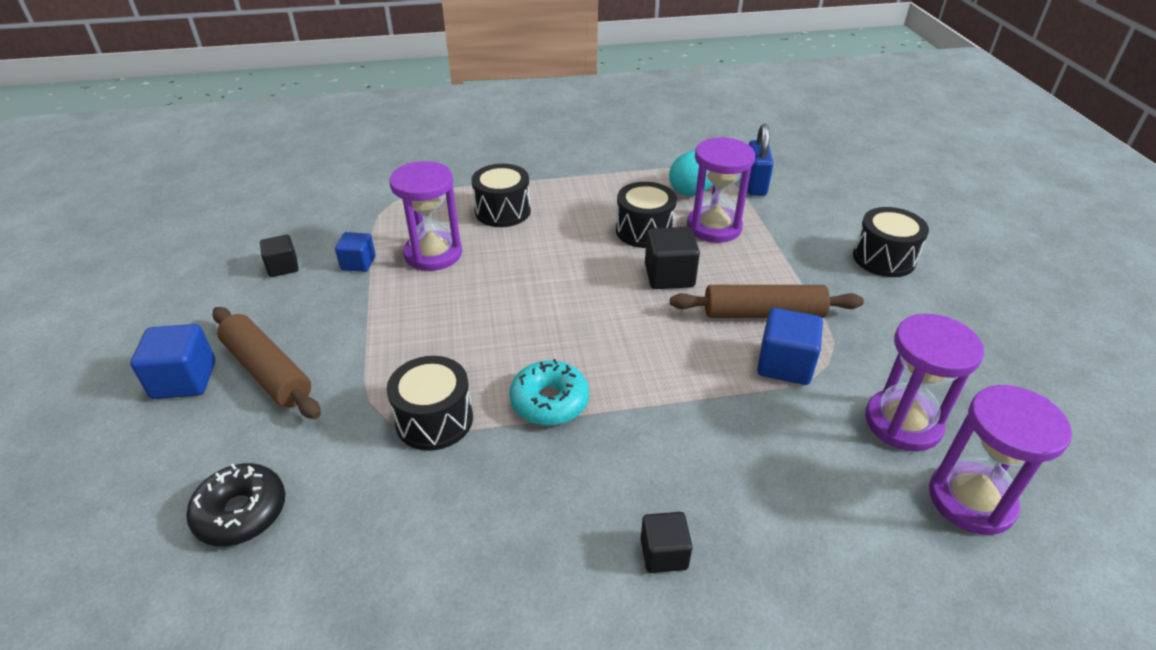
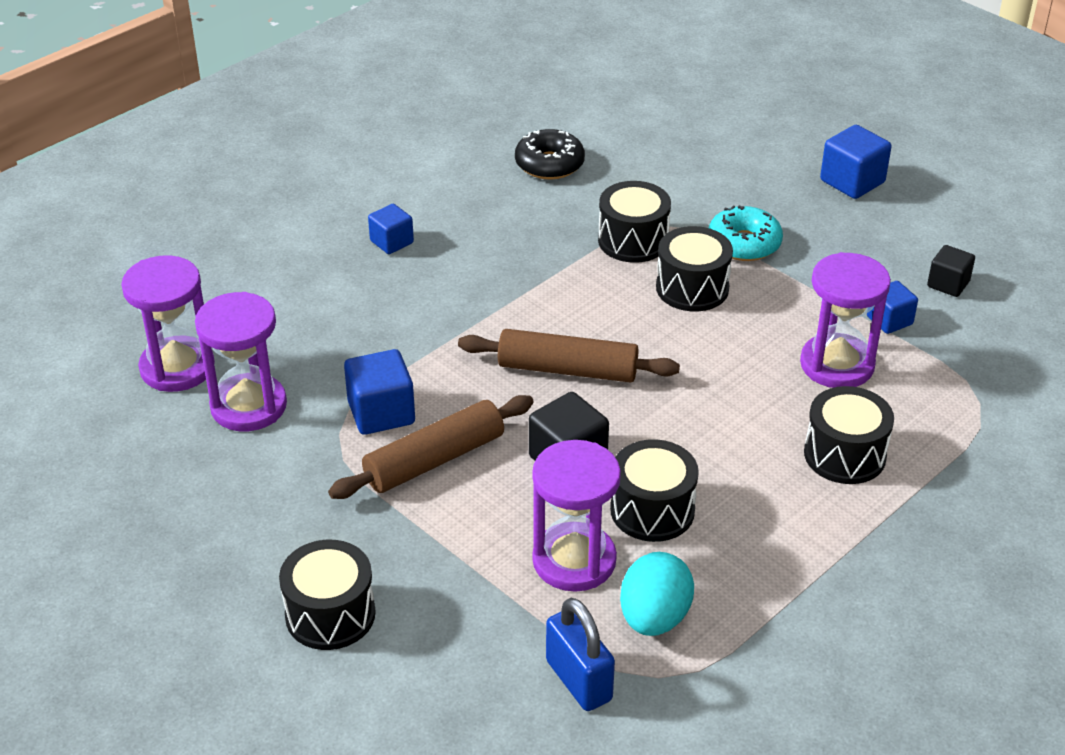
camera: 145 degrees right, 0 degrees up
(241, 512) = (682, 148): black donut -> black donut (549, 164)
(268, 371) = (804, 212): brown rolling pin -> brown rolling pin (567, 370)
(447, 350) = (692, 288): none -> black drum
(549, 401) = (561, 290): turquoise donut -> turquoise donut (744, 244)
(664, 553) = (391, 242): black cube -> blue cube

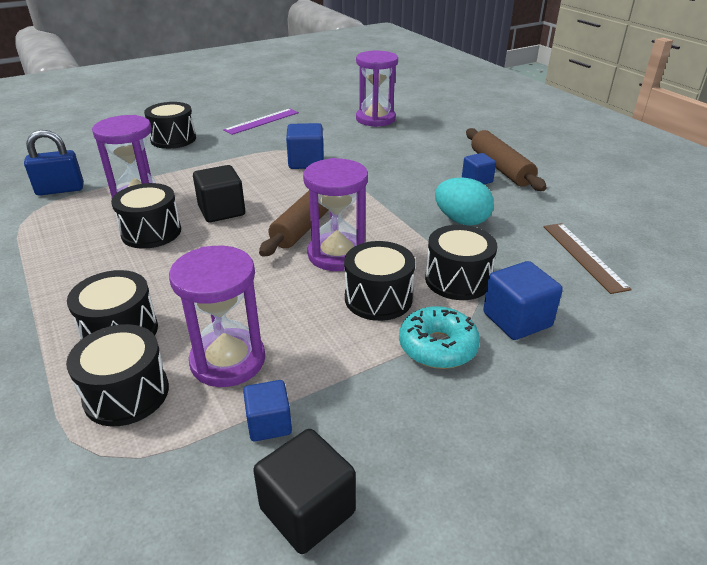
camera: 105 degrees right, 5 degrees down
(214, 514) = (262, 121): none -> purple ruler
(248, 406) = (334, 132): purple hourglass -> purple hourglass (337, 254)
(434, 459) = (256, 172): brown rolling pin -> brown rolling pin (501, 168)
(549, 164) = (583, 256): black donut -> brown ruler
(654, 618) = (71, 217): turquoise egg -> turquoise egg (461, 220)
(852, 182) = (557, 483): blue cube -> blue cube (517, 320)
(914, 415) = (126, 393): none -> black drum
(948, 284) = (307, 510): black cube -> black cube, size x1.54

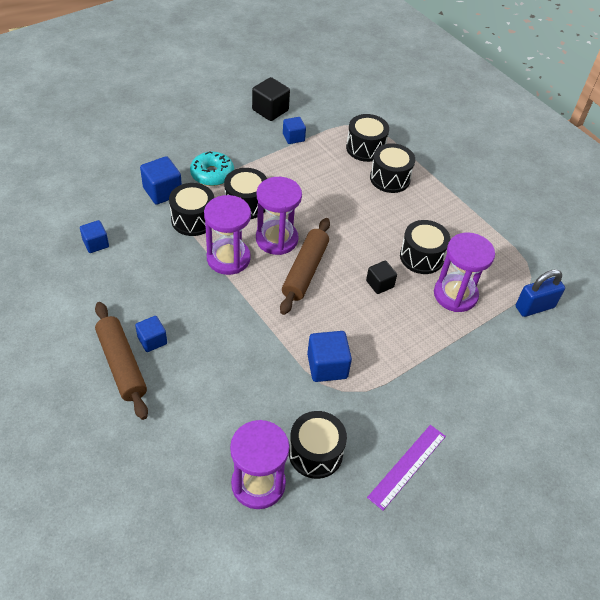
camera: 170 degrees right, 15 degrees up
(173, 139) = (491, 409): black drum -> black drum (315, 453)
(222, 211) = (379, 284): black cube -> black cube, size x0.65
(228, 360) = (323, 164): purple hourglass -> purple hourglass (228, 258)
(461, 220) = (179, 280): turquoise egg -> none
(583, 256) = (96, 244): brown ruler -> blue cube

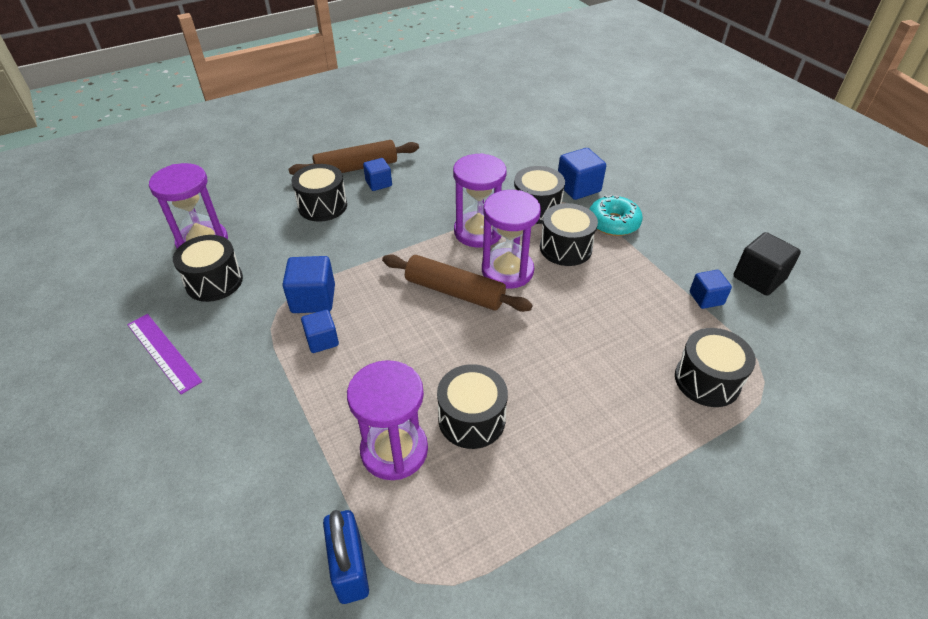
camera: 100 degrees right, 5 degrees down
(96, 244) = (501, 150): blue cube -> blue cube (322, 340)
(379, 284) = (425, 362): black cube -> none
(390, 178) = (640, 403): black drum -> black drum (322, 206)

